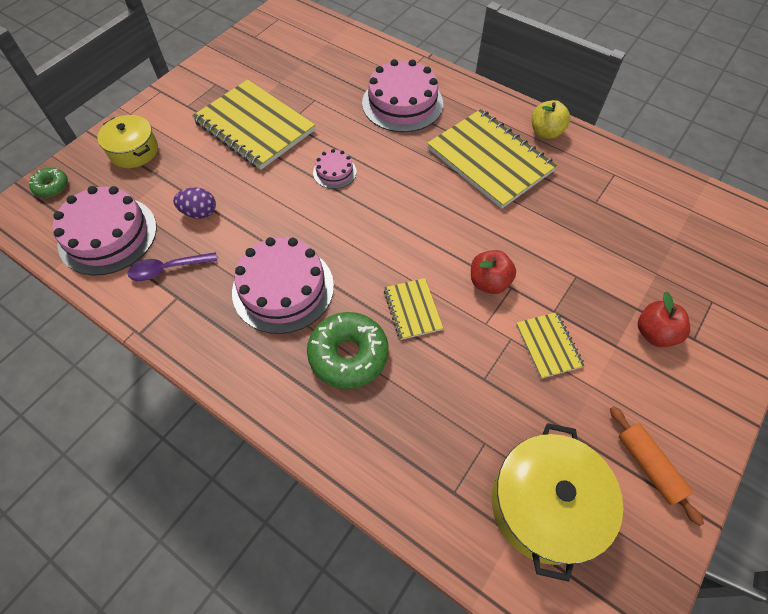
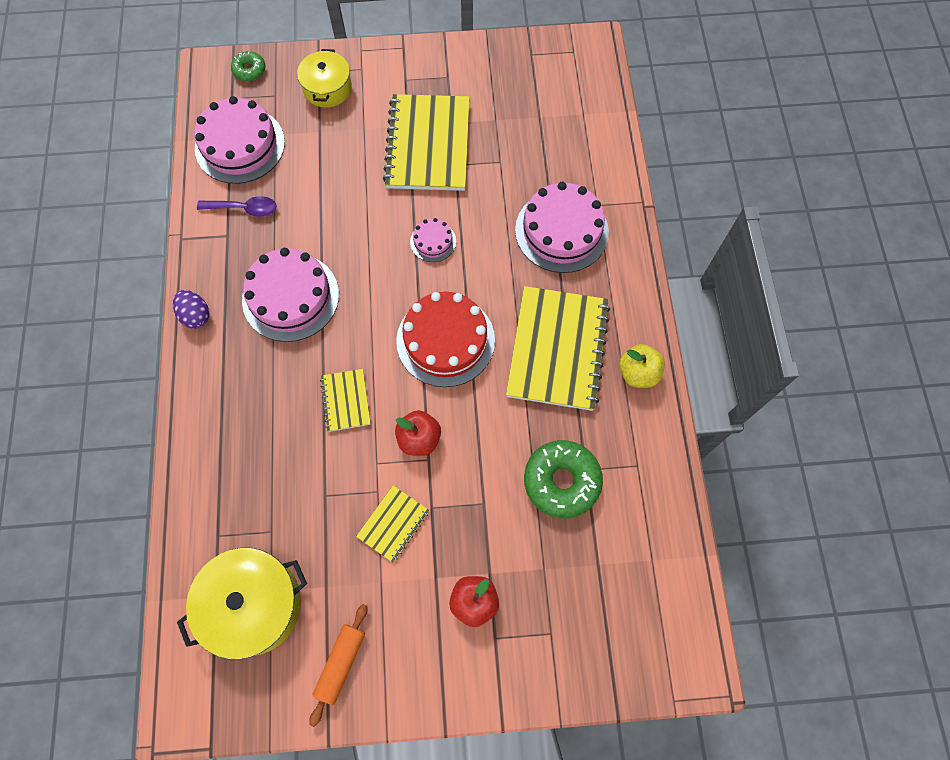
camera: 50 degrees right, 10 degrees up
(167, 269) = (244, 209): purple spoon -> purple spoon turned 150 degrees clockwise
(199, 212) = (309, 184): purple egg -> purple egg (196, 315)
(348, 355) = (270, 386): green donut -> green donut (561, 481)
(412, 309) = (346, 401): yellow notebook -> yellow notebook turned 45 degrees counterclockwise
(422, 215) = (445, 340): none -> red cake

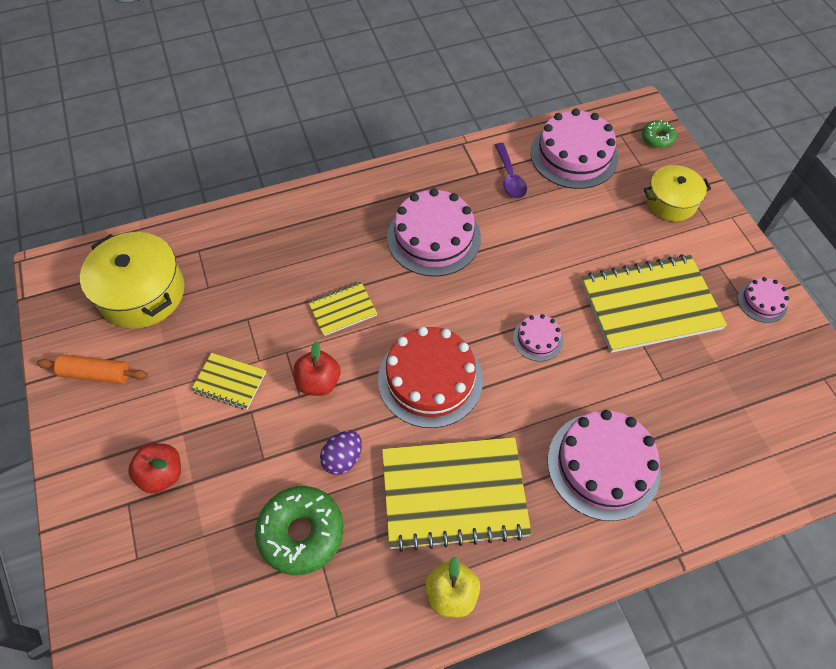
camera: 75 degrees right, 10 degrees down
(196, 315) = (393, 176): purple egg -> purple egg (343, 458)
(452, 64) = (762, 302): none -> pink cake

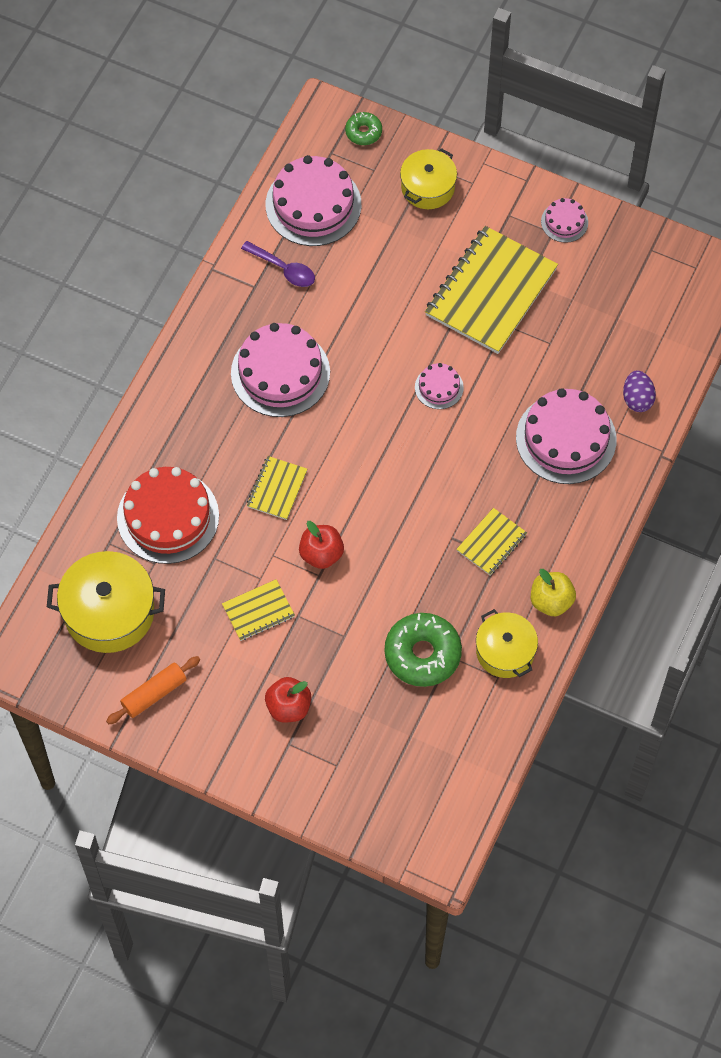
camera: 45 degrees left, 5 degrees up
(343, 458) = (396, 587): purple egg -> purple egg (637, 399)
(367, 599) = (505, 651): none -> yellow pot
(430, 379) = (395, 482): red cake -> red cake (168, 517)
(454, 494) = (491, 543): yellow notebook -> yellow notebook, size x0.48

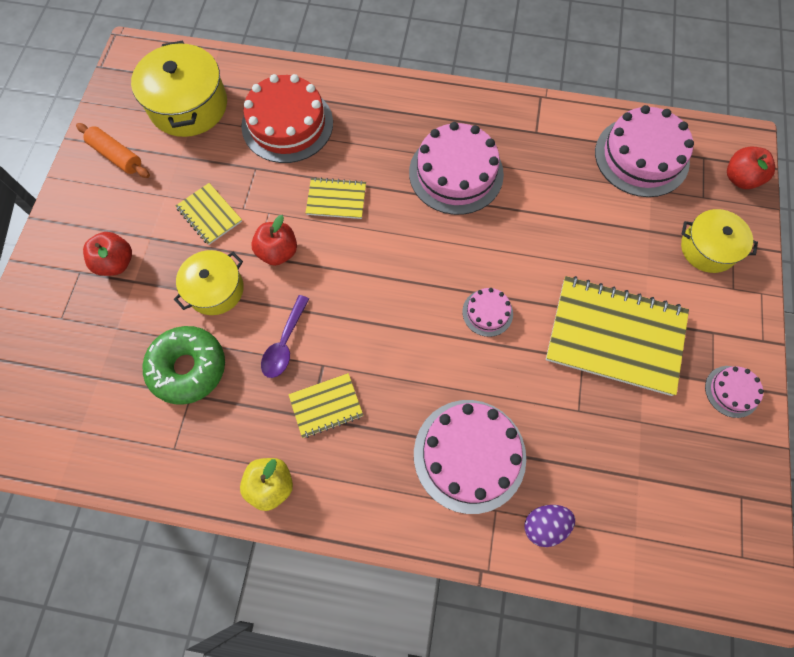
camera: 75 degrees right, 5 degrees up
(283, 269) = (563, 150): purple spoon -> purple spoon (284, 343)
(363, 132) = (740, 178): green donut -> red apple
(491, 543) = (326, 406): yellow notebook -> yellow notebook turned 45 degrees counterclockwise
(505, 651) = (204, 449): yellow pot -> yellow pot (215, 289)

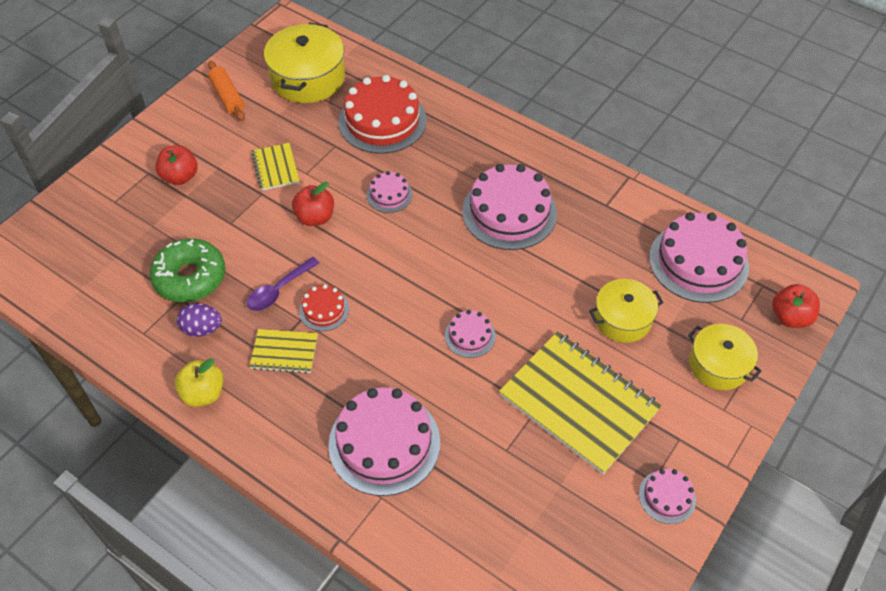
camera: 25 degrees right, 15 degrees down
(215, 289) = (247, 226): yellow pot -> yellow pot (622, 319)
(336, 199) = (389, 195): yellow notebook -> pink cake
(339, 345) = (324, 310): none -> red cake
(544, 525) = (417, 529): purple egg -> purple egg (202, 329)

